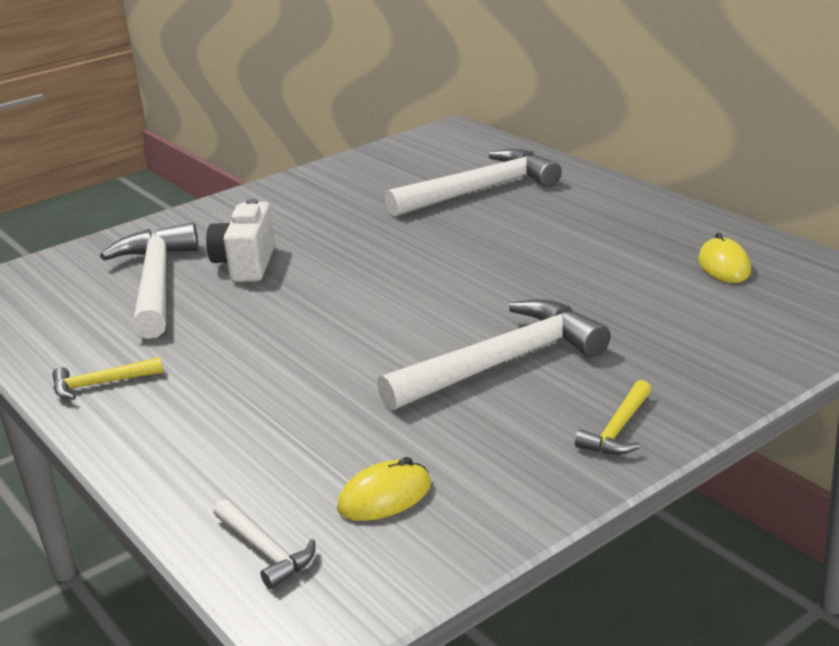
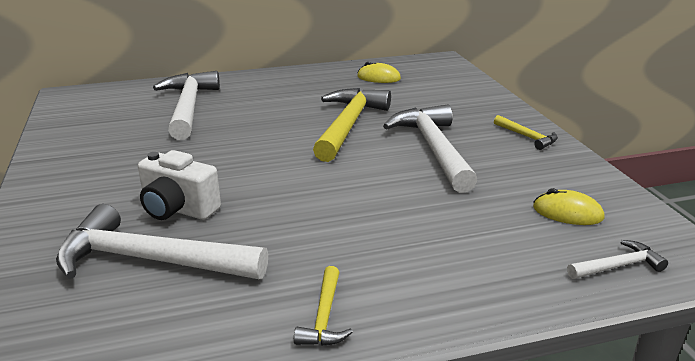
camera: 70 degrees left, 0 degrees up
(385, 496) = (567, 213): yellow mouse -> yellow mouse turned 60 degrees counterclockwise
(523, 289) = (348, 125): none -> yellow hammer

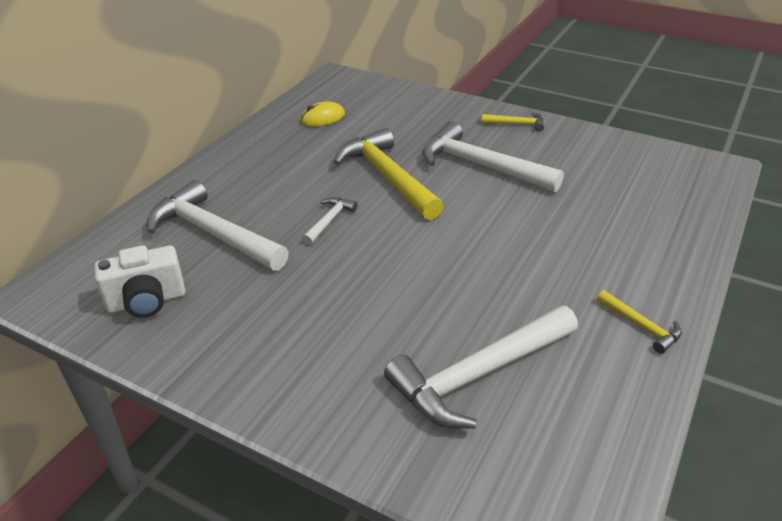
camera: 45 degrees left, 10 degrees up
(178, 209) = (413, 326): white camera -> white camera (146, 301)
(567, 213) = (627, 171): yellow mouse -> none
(618, 266) = (699, 192): white hammer -> white hammer (329, 220)

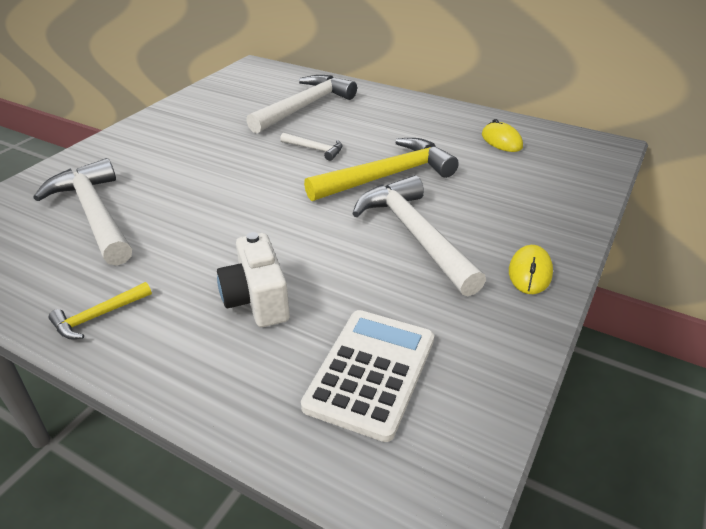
camera: 90 degrees right, 0 degrees up
(146, 301) = (234, 94): white camera -> white camera (257, 300)
(480, 166) = (414, 234): white hammer -> white hammer turned 60 degrees counterclockwise
(517, 124) = (530, 272): yellow hammer -> yellow mouse
(638, 185) = (371, 372): none -> white calculator

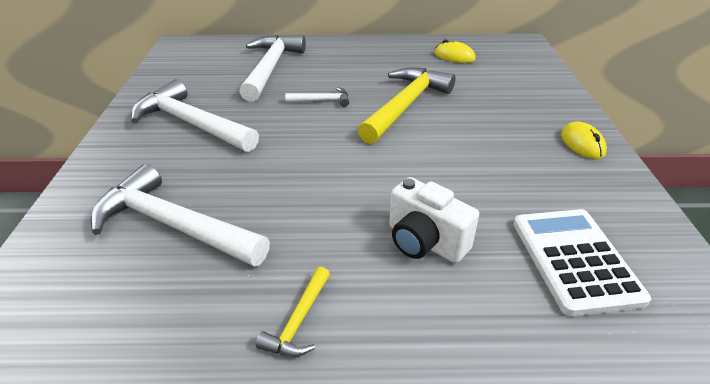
camera: 30 degrees left, 0 degrees up
(414, 234) = (478, 143): white hammer -> white hammer (191, 123)

